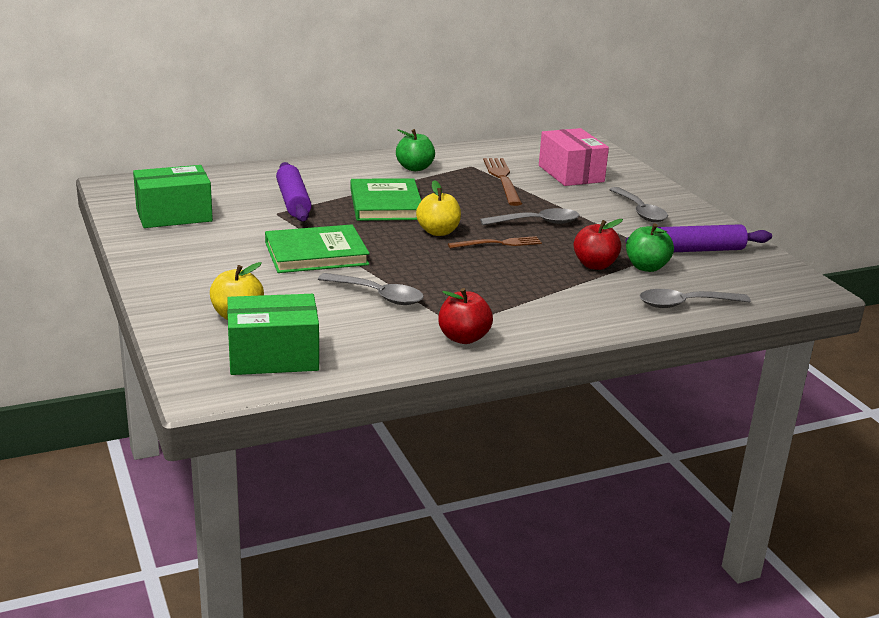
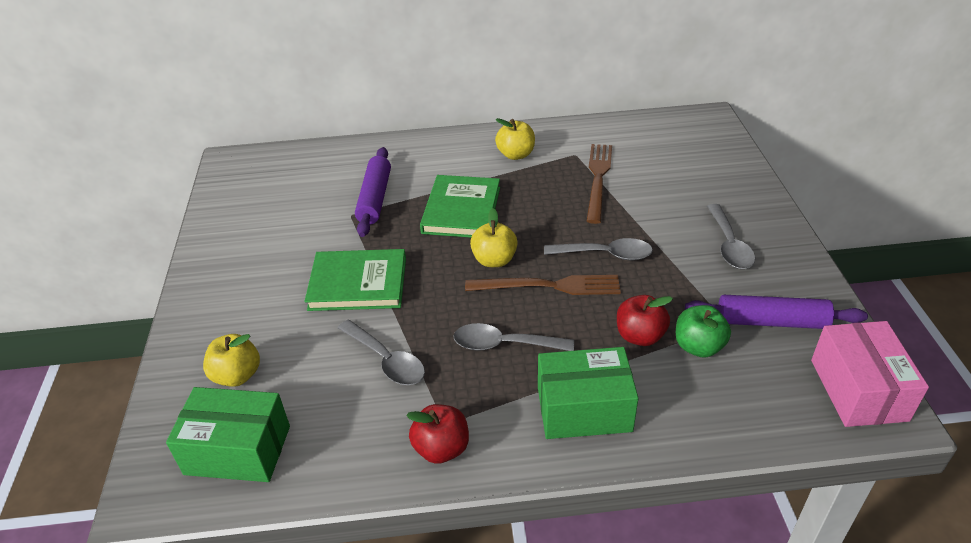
camera: 20 degrees right, 15 degrees up
(174, 215) = (257, 210): green box -> green box (584, 409)
(415, 168) = (516, 154): green apple -> yellow apple
(498, 243) = (548, 286): brown fork -> brown fork, size x1.53
(571, 174) = (676, 174): pink box -> pink box (858, 390)
(685, 304) = (719, 422): grey spoon -> grey spoon (504, 344)

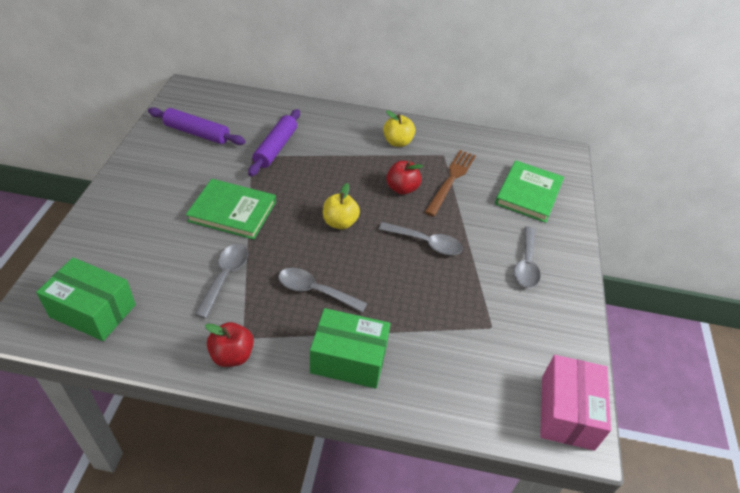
camera: 10 degrees right, 5 degrees up
(237, 375) = (117, 255): yellow apple -> none
(386, 360) = (225, 277): grey spoon -> grey spoon turned 135 degrees counterclockwise
(461, 210) = (335, 175): green book -> green book (528, 193)
(548, 286) = (370, 255): brown fork -> none
(640, 336) = (419, 316): red apple -> red apple (402, 189)
(698, 346) = (459, 338): green apple -> none
(771, 321) = (527, 336): purple rolling pin -> purple rolling pin (197, 133)

